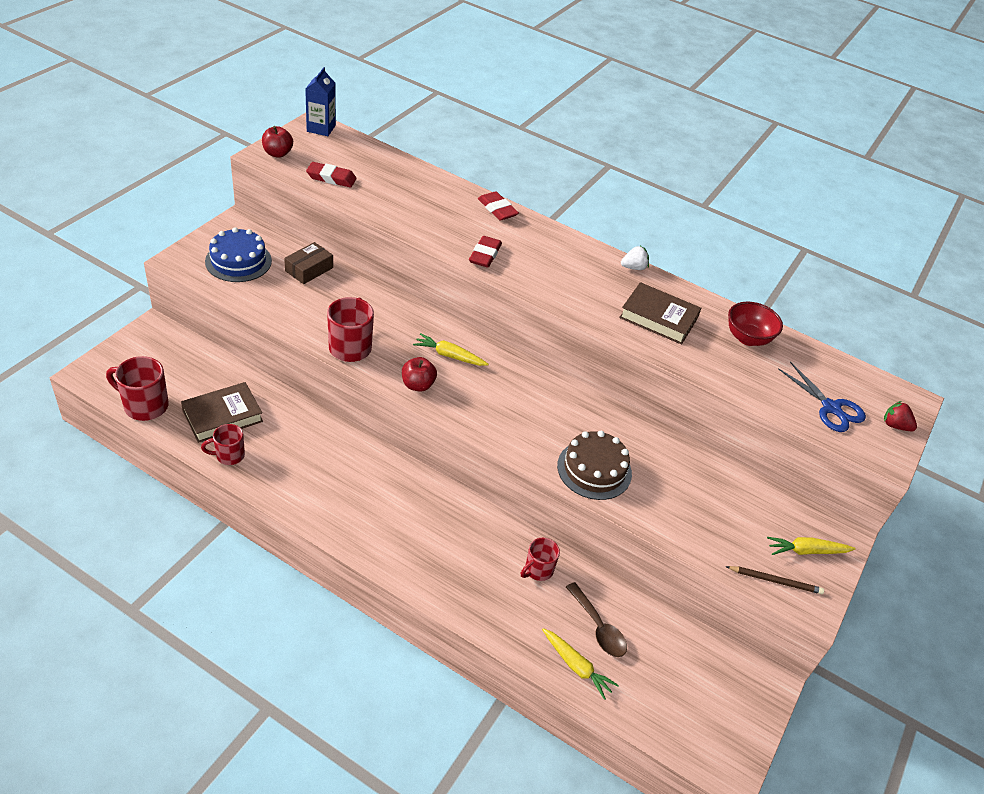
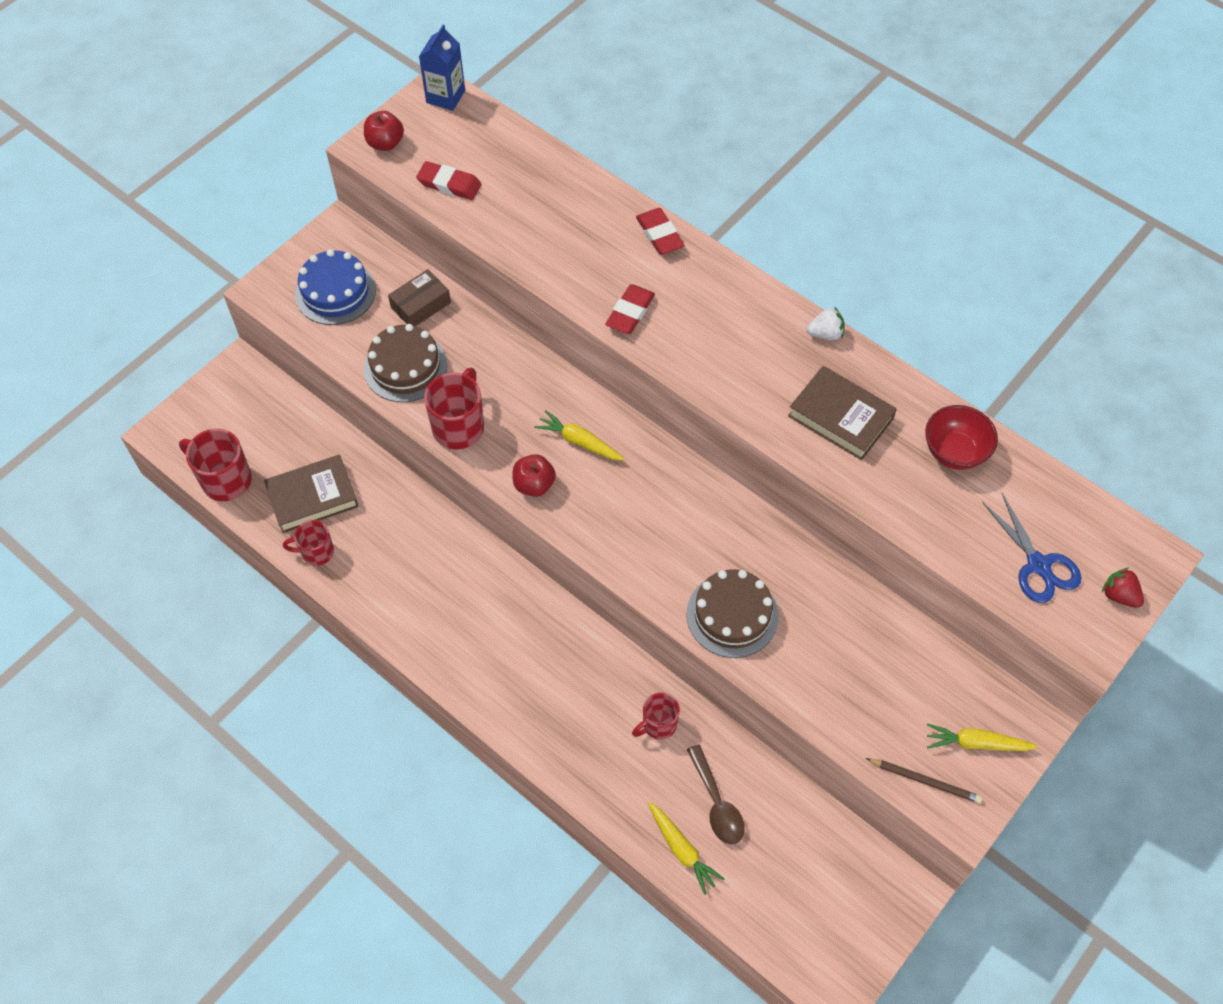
camera: 15 degrees right, 15 degrees up
(301, 309) = (405, 367): none -> brown cake

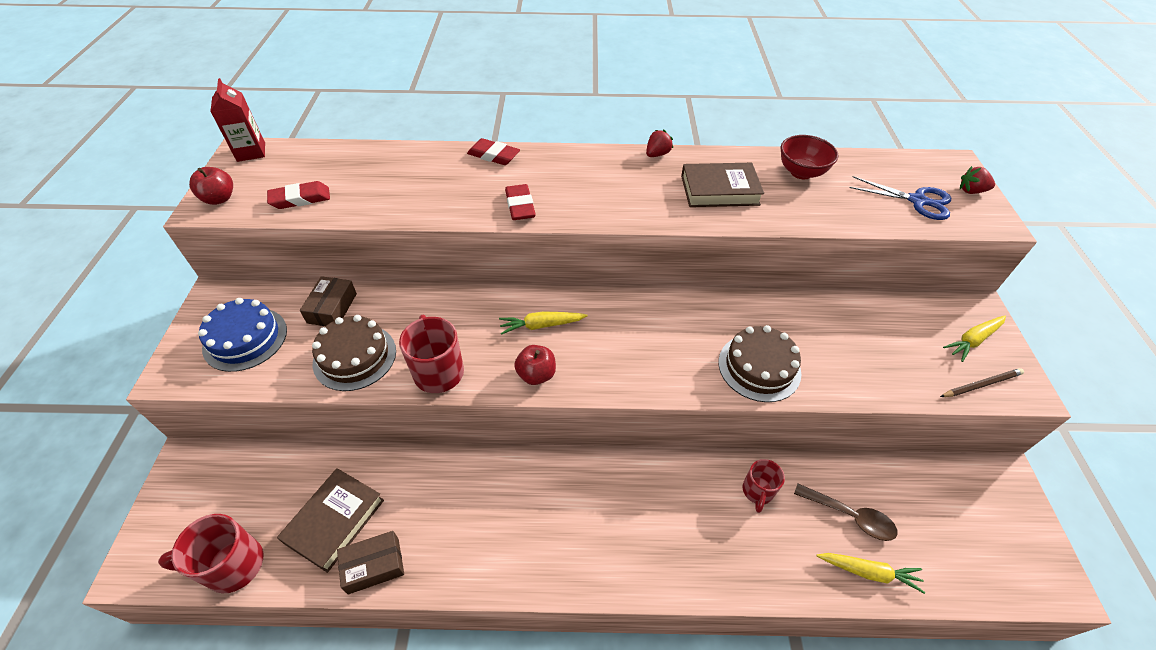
camera: 40 degrees left, 10 degrees down
(316, 552) = (374, 565): red mug -> brown box
(445, 96) = (251, 152): blue carton -> red carton
(825, 334) = (657, 154): white strawberry -> red strawberry

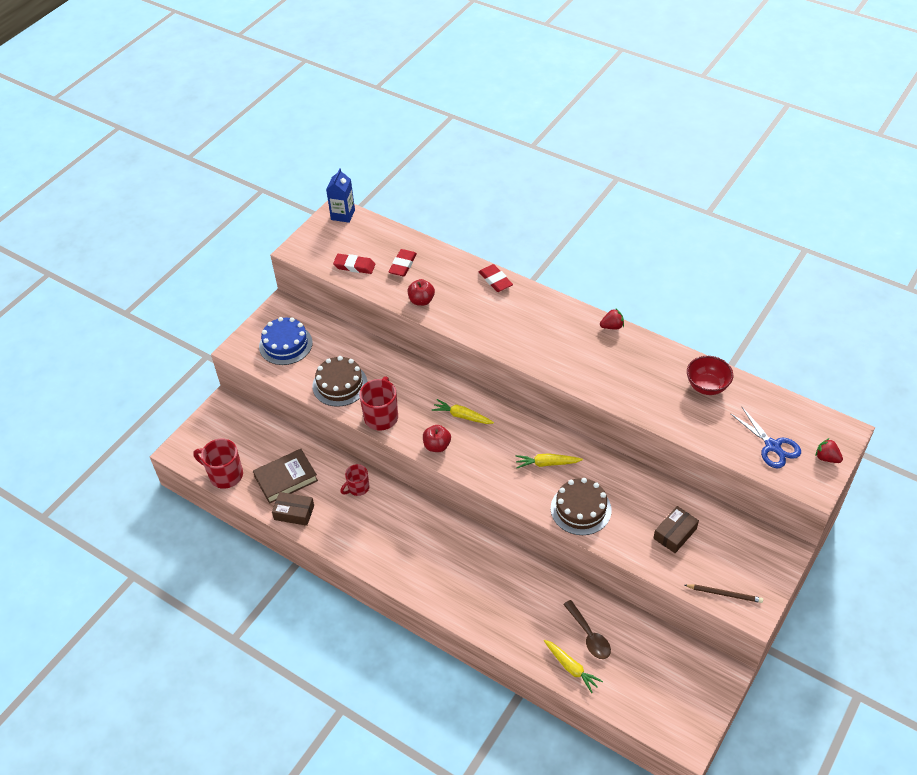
camera: 35 degrees right, 0 degrees up
(219, 199) = (308, 246): red apple -> red apple (421, 300)
(251, 152) = (343, 215): red carton -> blue carton
(332, 308) = (343, 346): brown box -> brown box (675, 533)
(520, 206) = (485, 328): red eraser -> red eraser (403, 265)
(719, 190) = (631, 374): brown book -> none
(757, 491) = (541, 591): red mug -> red mug (358, 488)
(973, 340) = (753, 567): yellow carrot -> yellow carrot (547, 463)

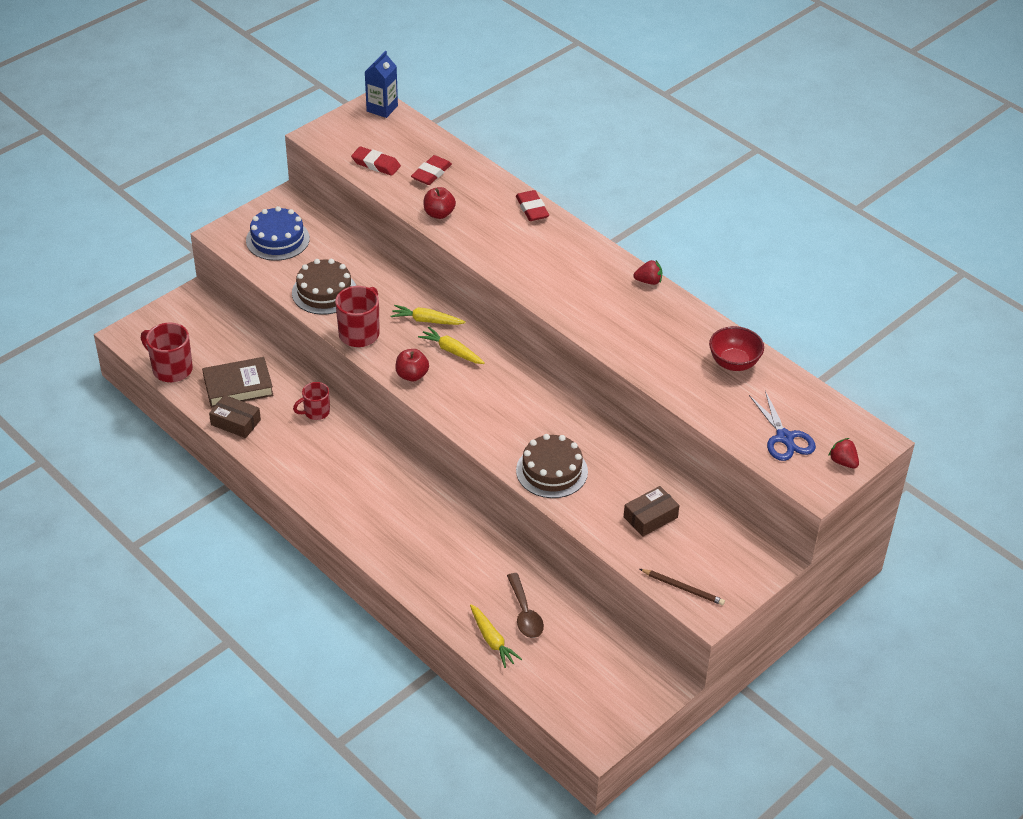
camera: 10 degrees right, 5 degrees down
(547, 463) = (530, 418): yellow carrot -> yellow carrot (426, 321)

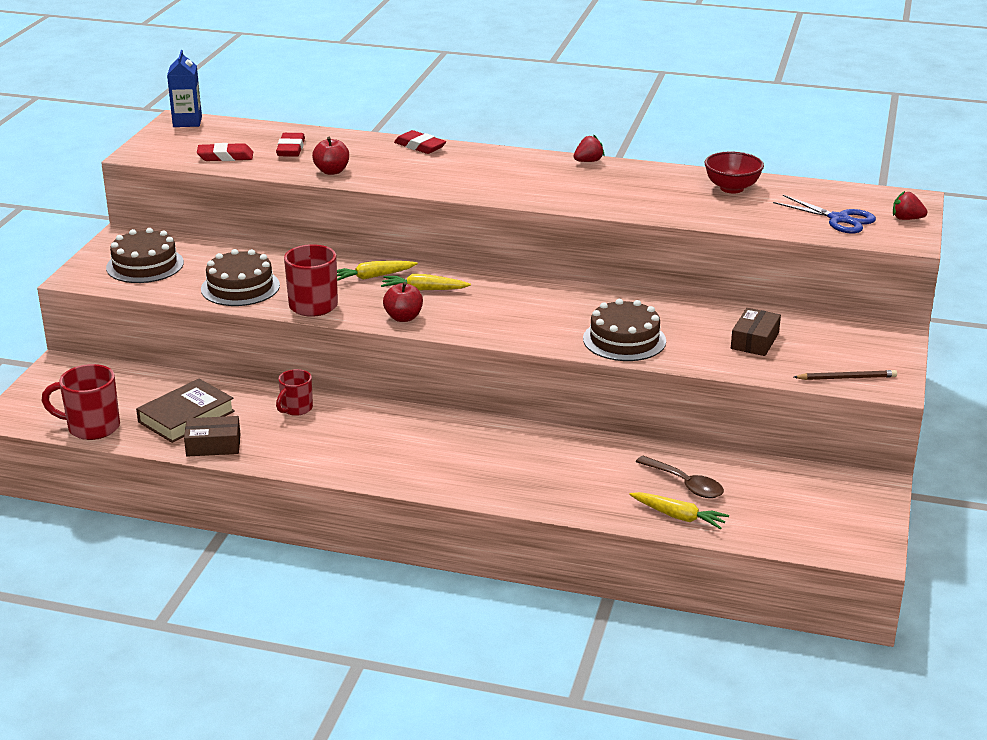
camera: 30 degrees left, 15 degrees down
(277, 239) = (145, 265): blue cake -> brown cake

